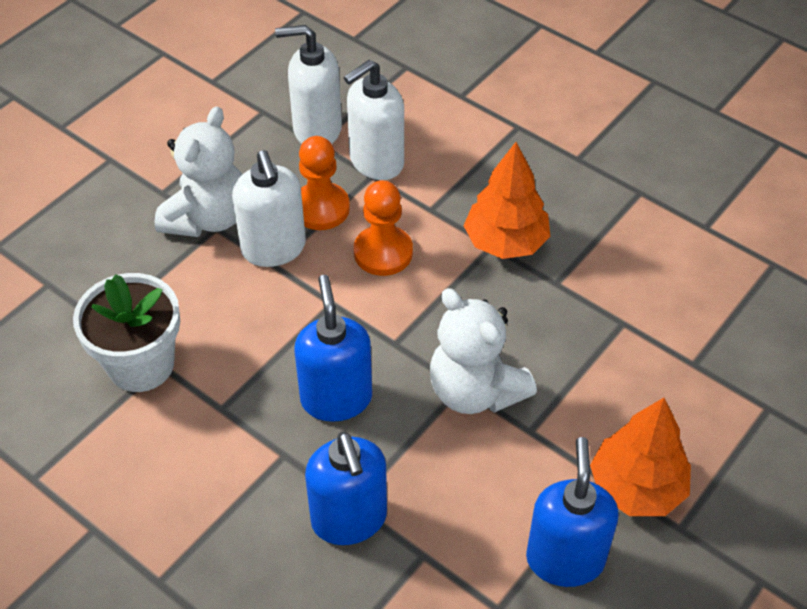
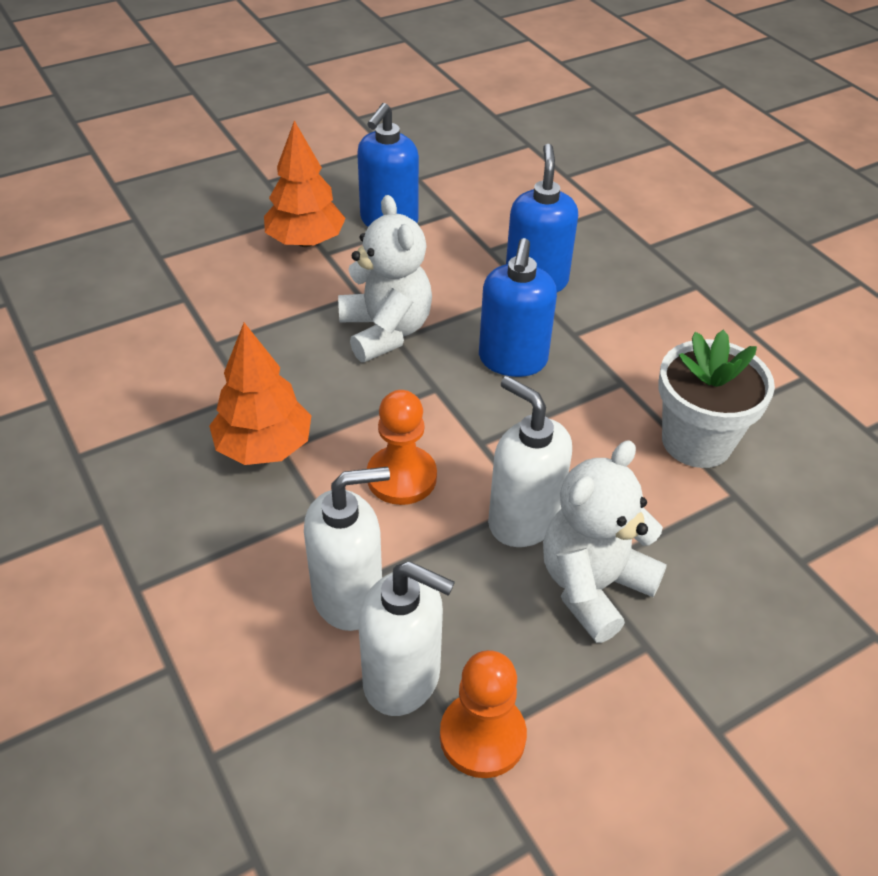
camera: 160 degrees left, 5 degrees down
(274, 249) = (523, 520): white soap dispenser -> white soap dispenser turned 45 degrees counterclockwise
(321, 208) = (448, 554): orange pawn -> orange pawn (482, 736)

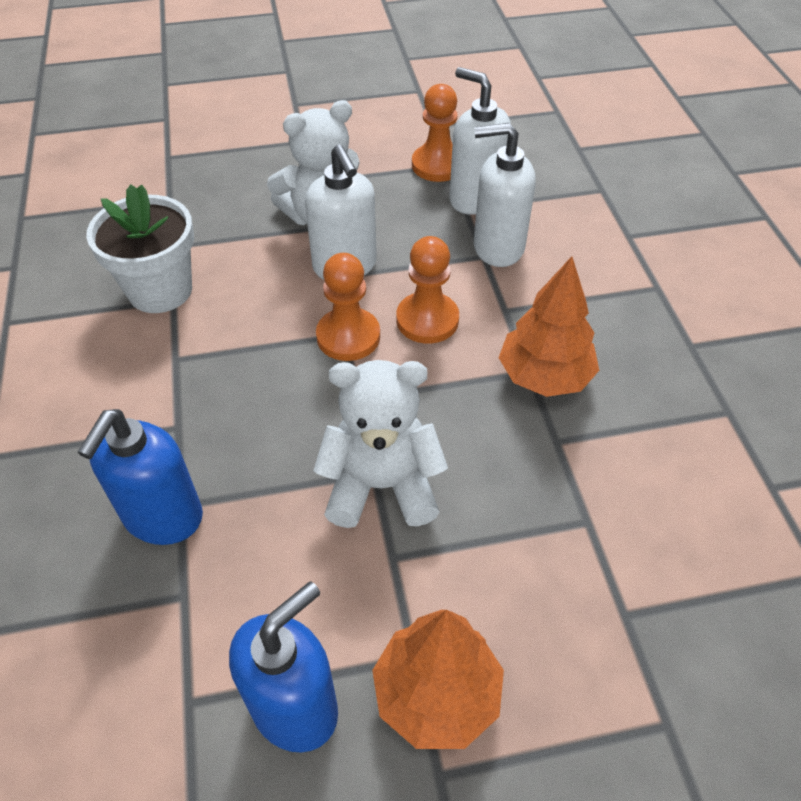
camera: 160 degrees left, 5 degrees up
(385, 331) = (381, 485): white teddy bear -> white teddy bear turned 90 degrees clockwise
(475, 440) = (348, 336): none -> orange pawn
(512, 360) = (263, 410): blue soap dispenser -> none

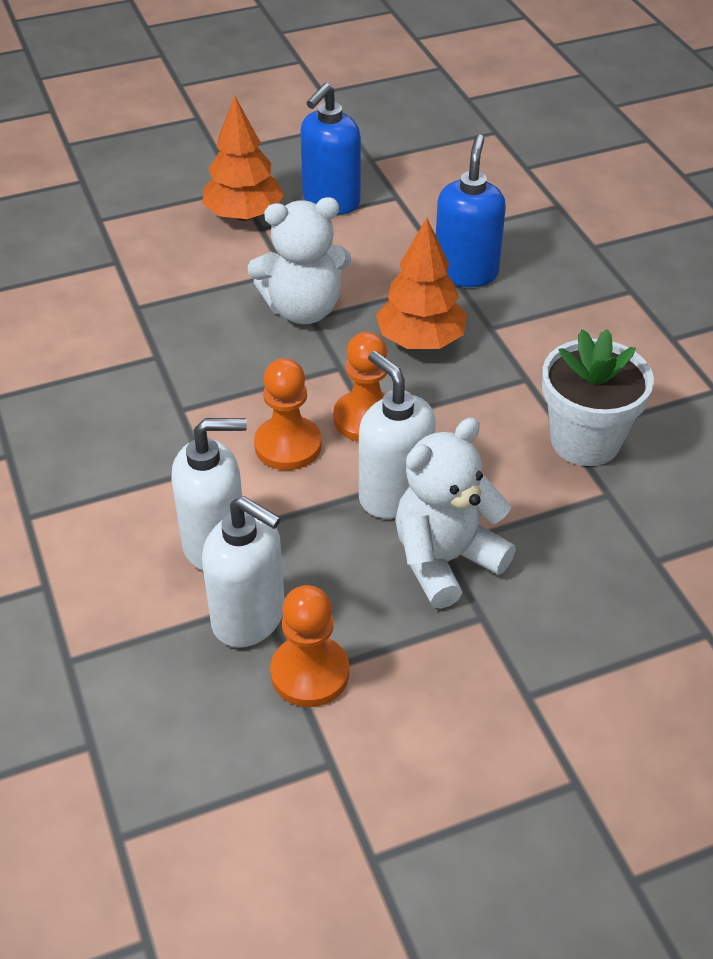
camera: 170 degrees right, 5 degrees down
(544, 376) = (165, 406): orange tree -> orange tree (420, 340)

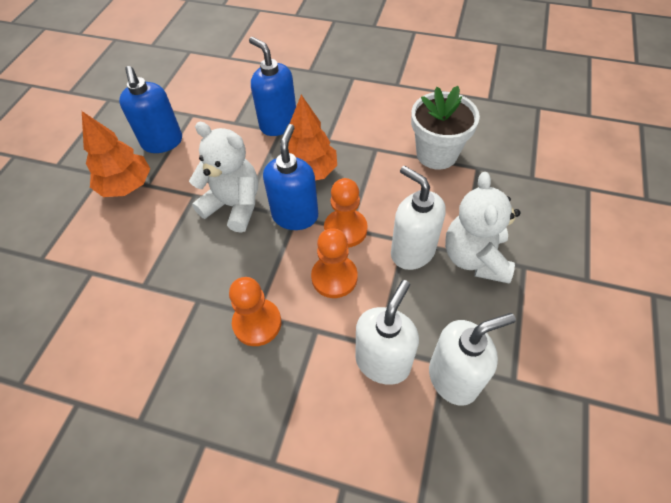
camera: 50 degrees left, 10 degrees up
(303, 309) = (234, 205): white teddy bear -> white teddy bear turned 90 degrees counterclockwise
(310, 673) = (515, 371): orange pawn -> orange pawn (257, 323)
(341, 365) = (295, 215): none -> blue soap dispenser
(394, 495) = (412, 251): white soap dispenser -> white soap dispenser turned 45 degrees clockwise

